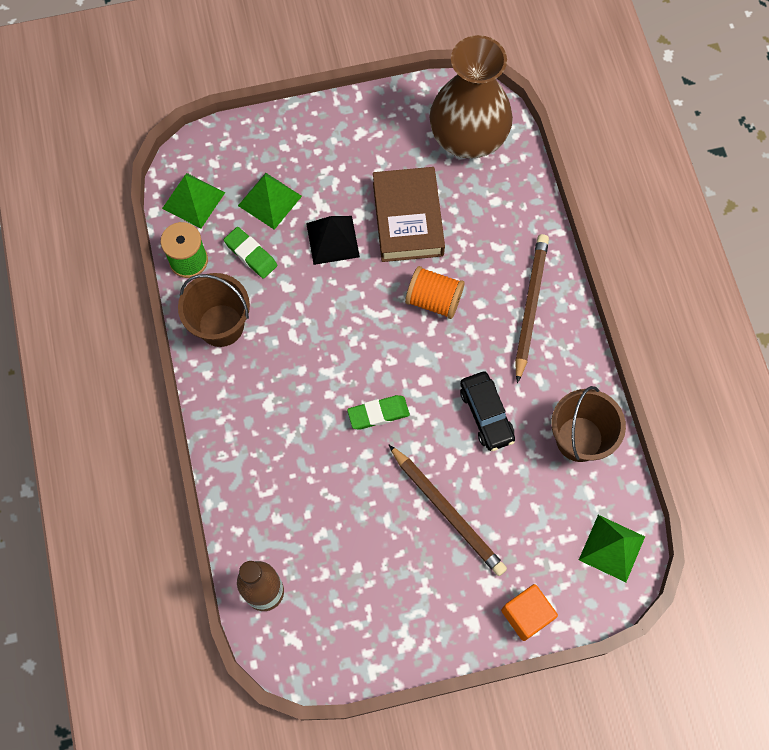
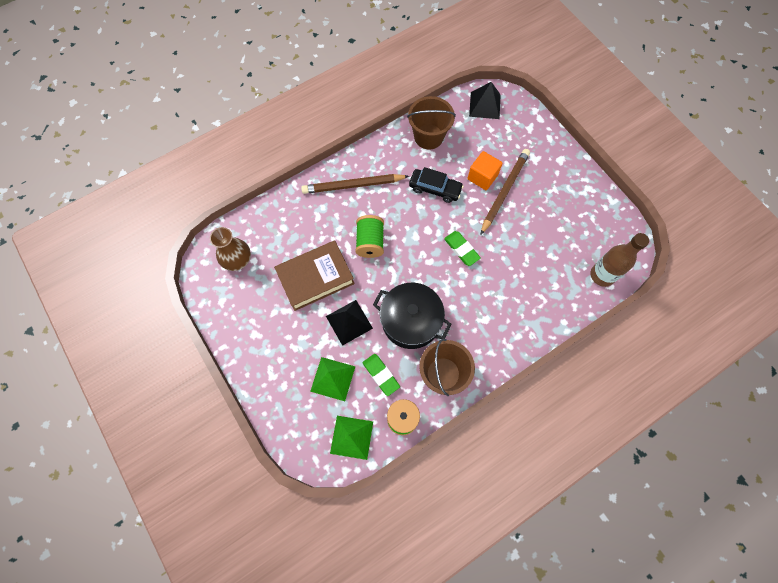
camera: 110 degrees left, 0 degrees up
(251, 254) = (381, 375): green eraser -> green eraser turned 60 degrees counterclockwise
(304, 312) = (411, 321): none -> black pot
(433, 300) = (370, 242): orange spool -> green spool
(468, 137) = (237, 260): brown vase -> brown vase, size x0.55
(486, 414) = (435, 189): black car -> black car turned 60 degrees clockwise
(526, 615) = (542, 135): orange cube -> orange cube (482, 177)
(612, 548) = (485, 105): green pyramid -> black pyramid

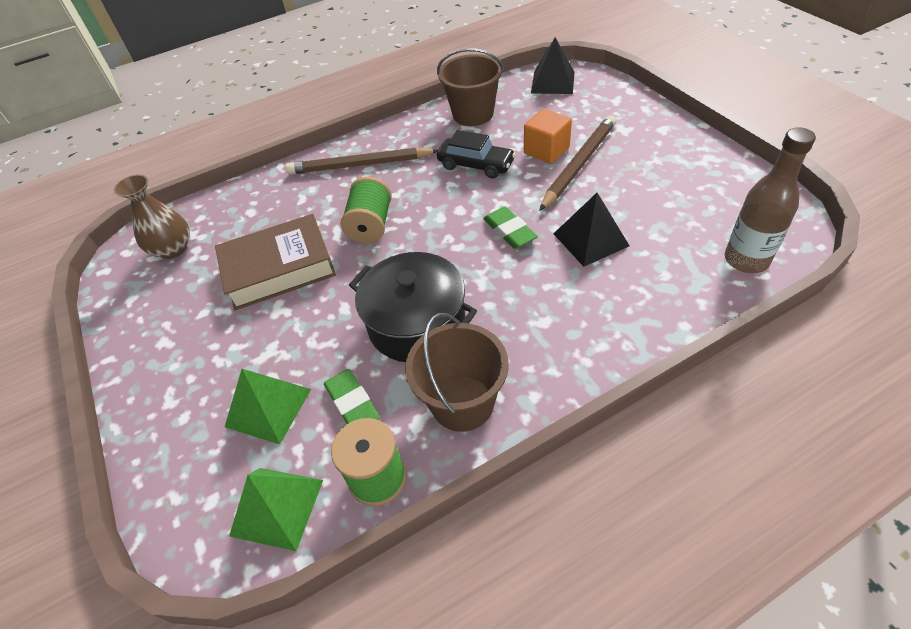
camera: 10 degrees right, 20 degrees down
(349, 322) = (316, 325): black pyramid -> black pyramid (591, 239)

